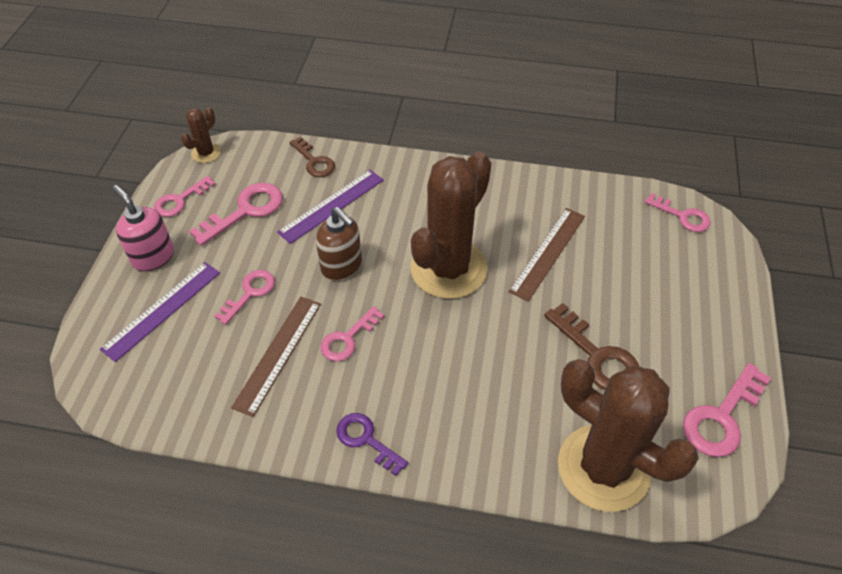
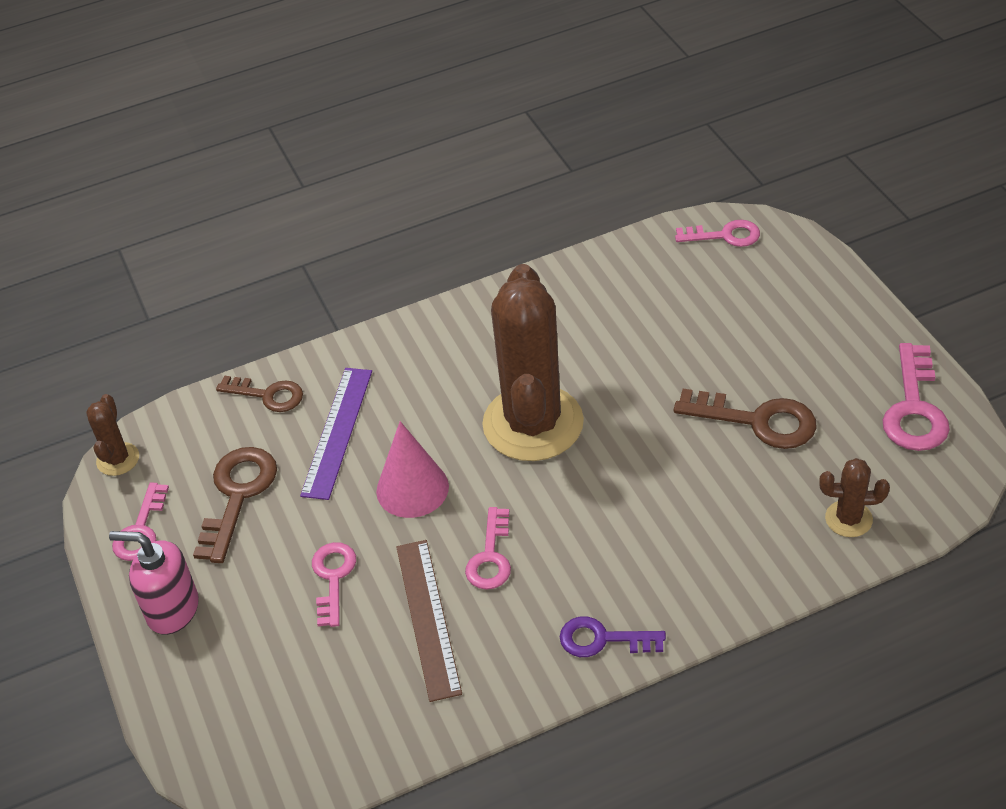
camera: 30 degrees left, 5 degrees down
(162, 310) = (245, 657): purple ruler -> none
(245, 211) = (238, 495): pink key -> brown key
(342, 266) = (412, 488): brown soap dispenser -> pink cone
(548, 253) = (622, 348): brown ruler -> none
(603, 468) = (848, 519): brown cactus -> brown cactus, size x0.43

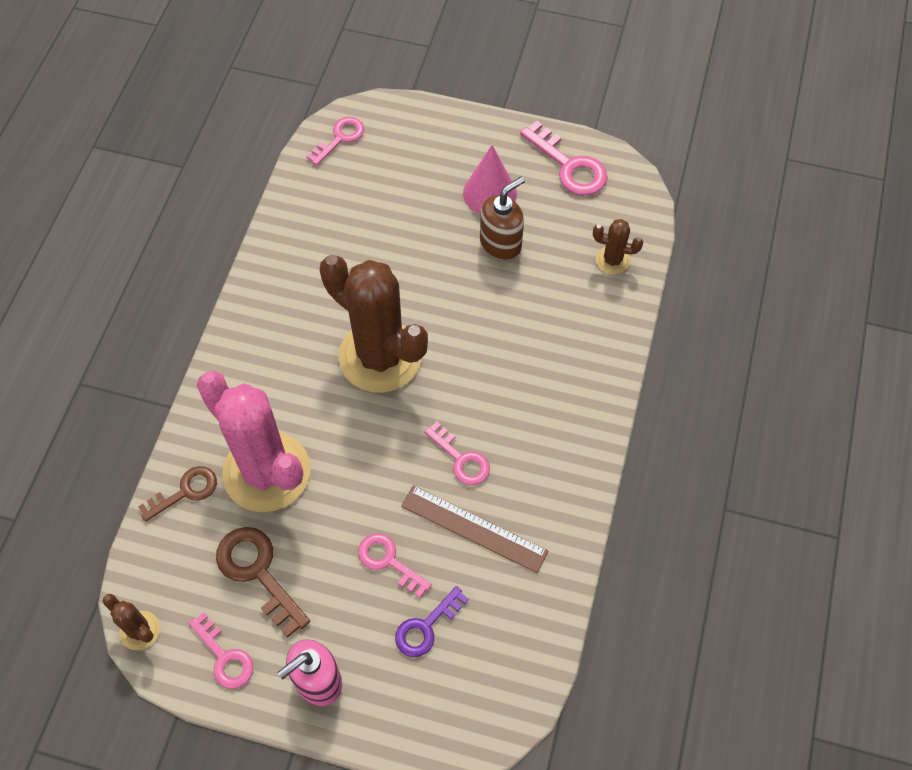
camera: 55 degrees left, 15 degrees up
(337, 432) = (266, 472): purple ruler -> pink cactus
(412, 488) = (362, 463): pink cone -> pink cone (489, 193)
(602, 639) = (578, 446): purple key -> purple key (426, 627)
(757, 421) = (501, 243): brown key -> brown soap dispenser
(848, 519) = (612, 260): brown cactus -> brown cactus turned 60 degrees clockwise

